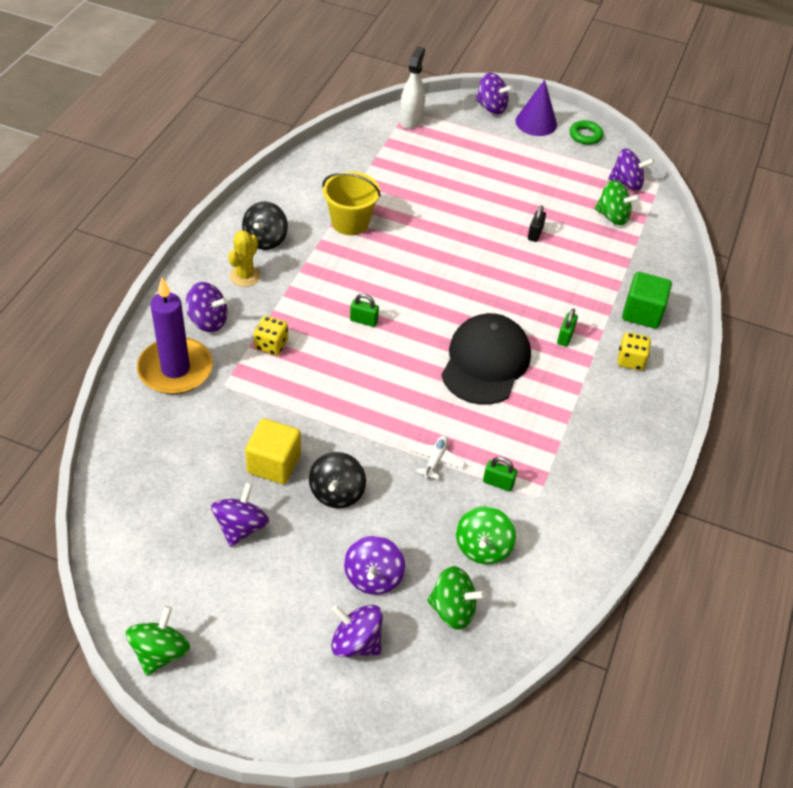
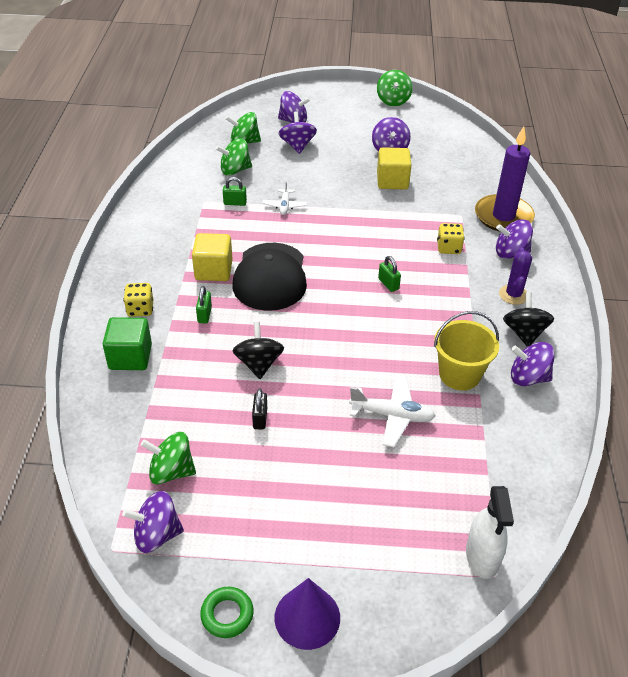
camera: 165 degrees right, 5 degrees down
(245, 276) = (513, 295): yellow cactus -> purple cactus
(337, 493) = (342, 176): black spinning top -> black spinning top (259, 364)
(364, 321) = (388, 284): green padlock -> green padlock turned 60 degrees clockwise
(425, 208) = (392, 415): none -> white plane
(483, 547) = (235, 170): green spinning top -> green spinning top turned 105 degrees counterclockwise
(491, 107) = (384, 628): purple spinning top -> purple spinning top (528, 378)
(546, 387) = (213, 270): none -> yellow cube

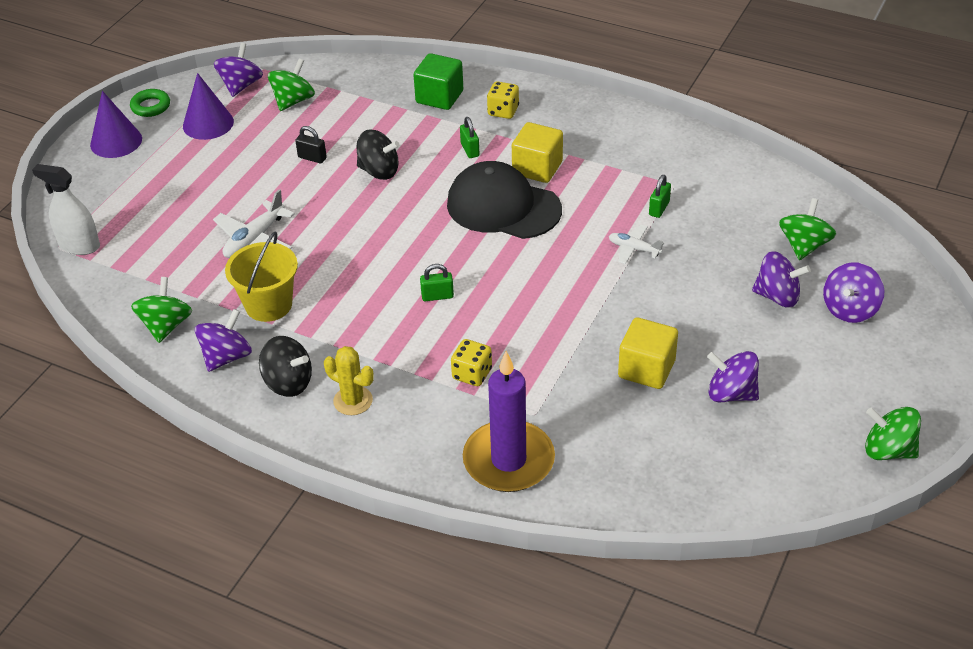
camera: 115 degrees right, 0 degrees up
(204, 315) = (470, 150): green padlock -> green padlock turned 45 degrees clockwise
(235, 170) = (734, 223): green spinning top -> green spinning top (166, 326)
(238, 535) = (208, 123): none -> purple cone
(510, 253) = (429, 433): purple spinning top -> none
(513, 295) = (353, 401): purple cactus -> yellow cactus

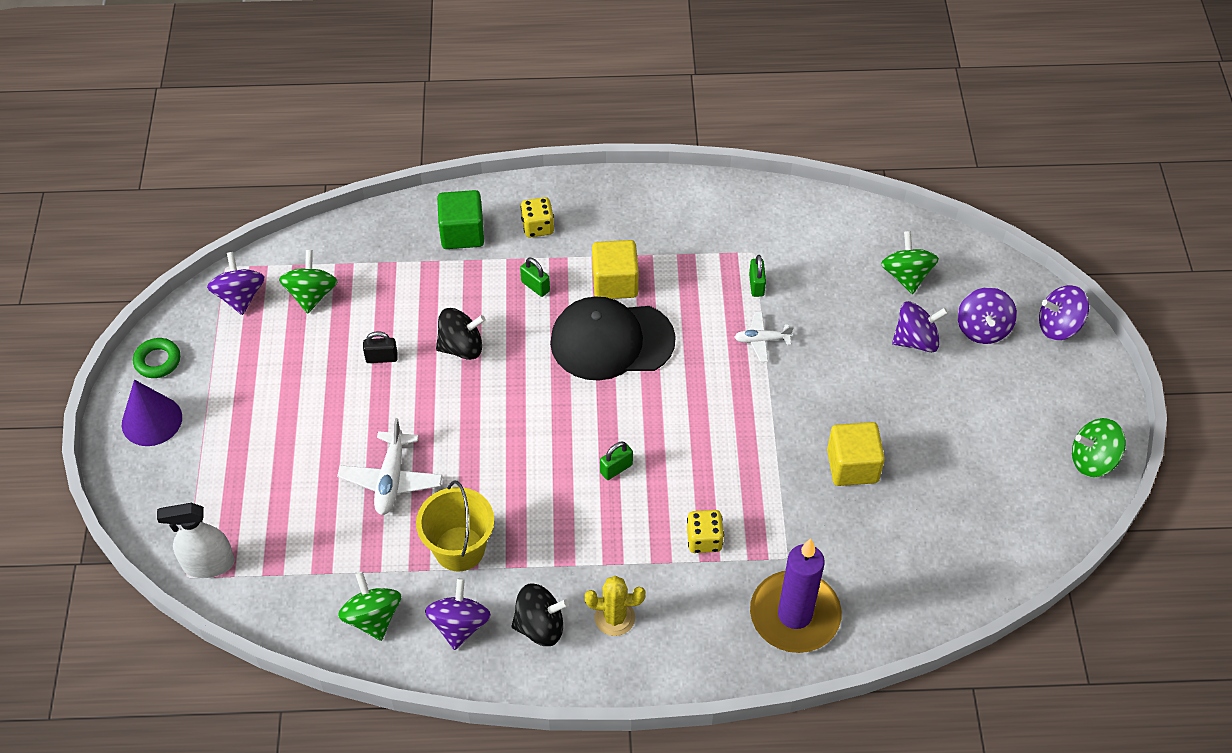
camera: 30 degrees left, 10 degrees up
(208, 123) = (239, 358): purple cone -> none
(731, 393) = (937, 460): purple spinning top -> purple spinning top (1058, 326)

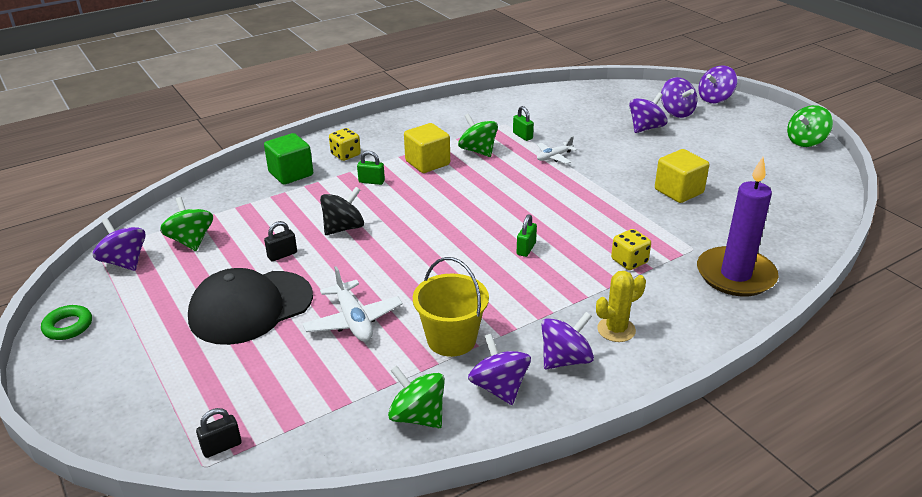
camera: 30 degrees left, 20 degrees down
(152, 420) = (87, 367): purple cone -> none
(209, 564) = (221, 447): white spray bottle -> black padlock
(540, 626) = (565, 359): black spinning top -> purple spinning top
(611, 341) = (454, 189): black cap -> black cap (251, 307)
(906, 276) = (607, 106): green spinning top -> green spinning top (478, 151)

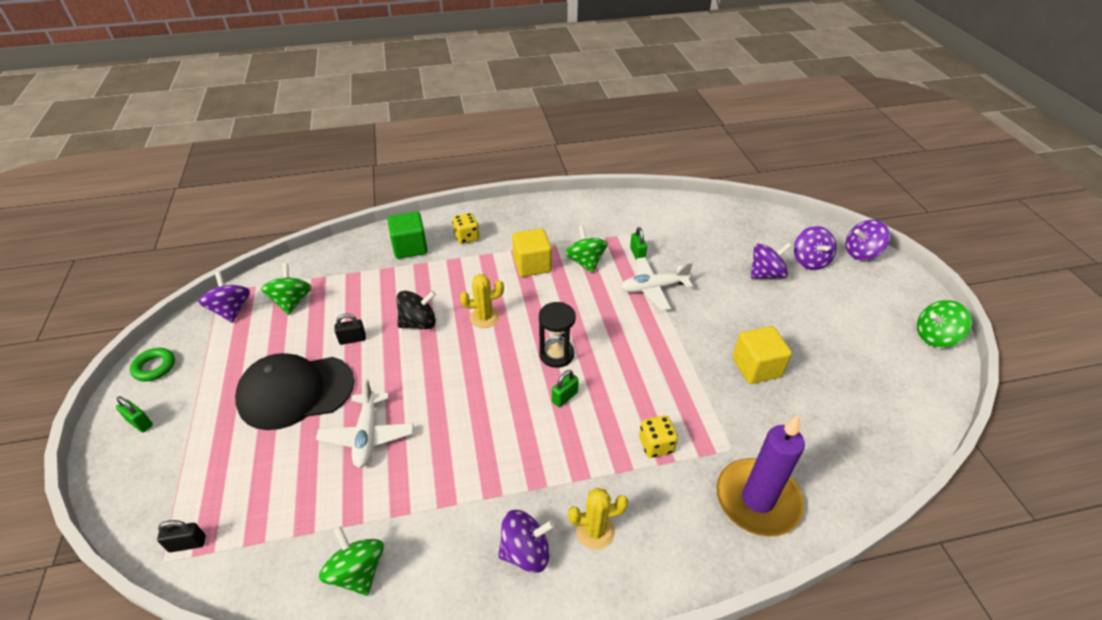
camera: 20 degrees right, 10 degrees up
(371, 181) = (471, 274): green padlock -> green padlock (140, 423)
(408, 210) = (484, 317): none -> yellow cactus
(451, 339) = (437, 488): yellow bucket -> none
(497, 221) = (556, 354): none -> black hourglass
(499, 387) = (446, 564): purple spinning top -> none
(554, 157) = (653, 288): white plane -> white plane, size x1.60

